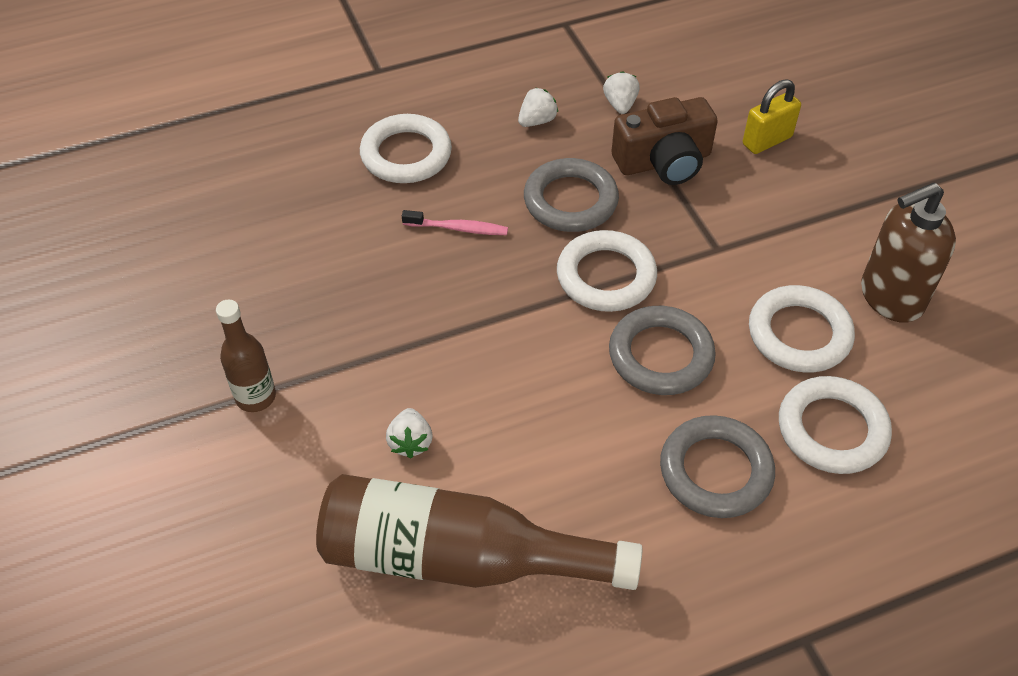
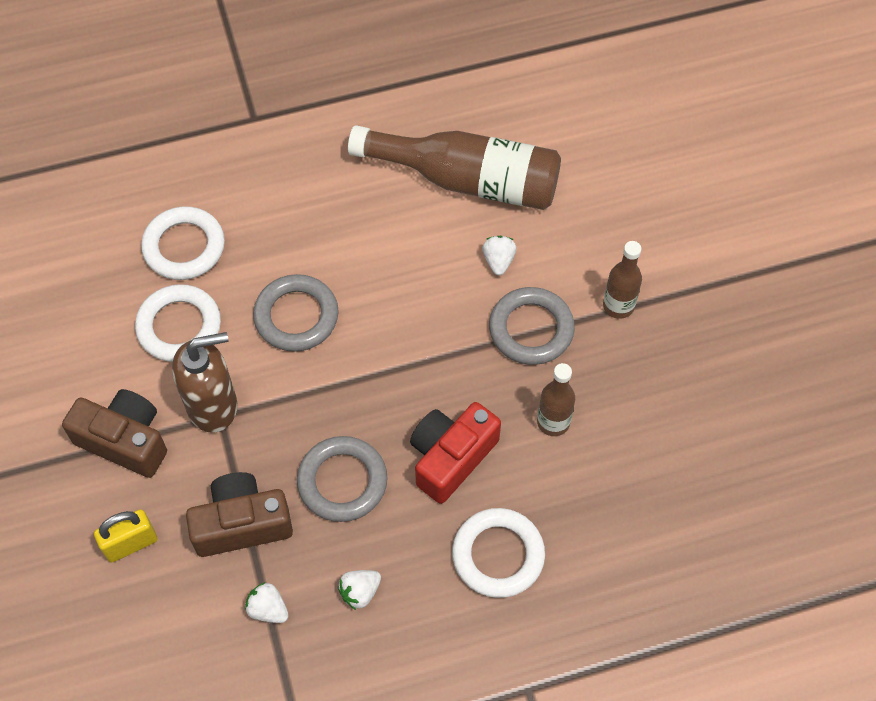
camera: 175 degrees left, 10 degrees up
(346, 267) = (553, 422): none -> brown bottle
(458, 228) = (451, 457): pink toothbrush -> red camera
(606, 276) = (325, 394): white ring -> none
(620, 105) = (268, 609): white strawberry -> white strawberry turned 120 degrees clockwise
(715, 471) = (279, 223): grey ring -> grey ring (531, 329)
(811, 220) = (125, 440): none -> brown camera
(890, 297) = (89, 354): brown soap dispenser -> brown soap dispenser (213, 406)

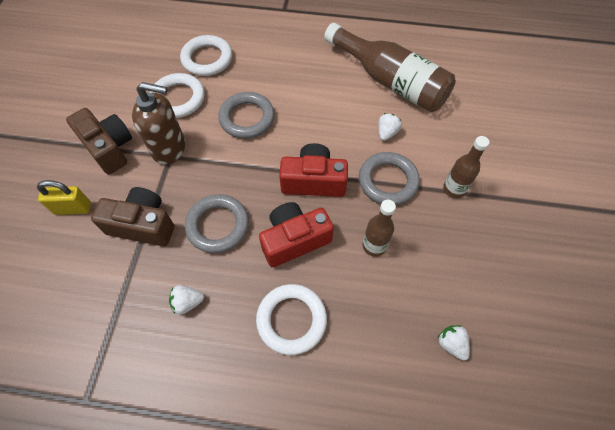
camera: 25 degrees right, 0 degrees up
(268, 609) = (125, 286): white strawberry -> white strawberry (451, 344)
(435, 369) = (313, 181): none -> red camera

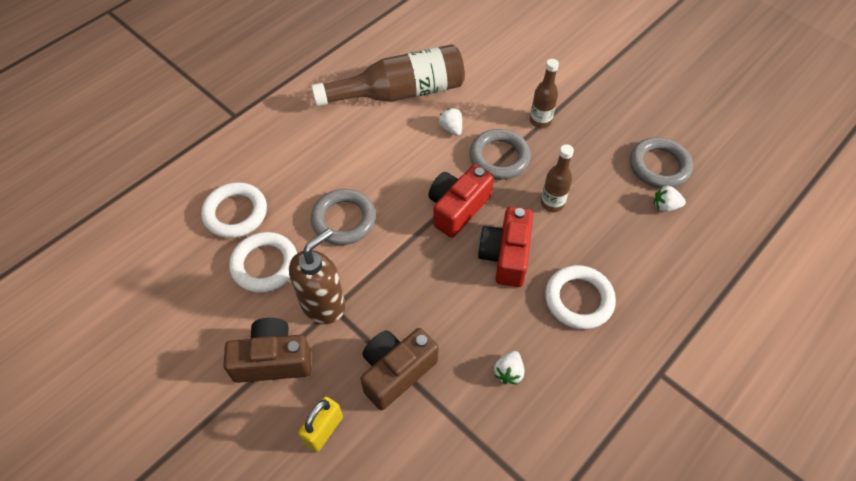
camera: 55 degrees left, 5 degrees down
(218, 225) = (446, 307): grey ring -> grey ring (659, 166)

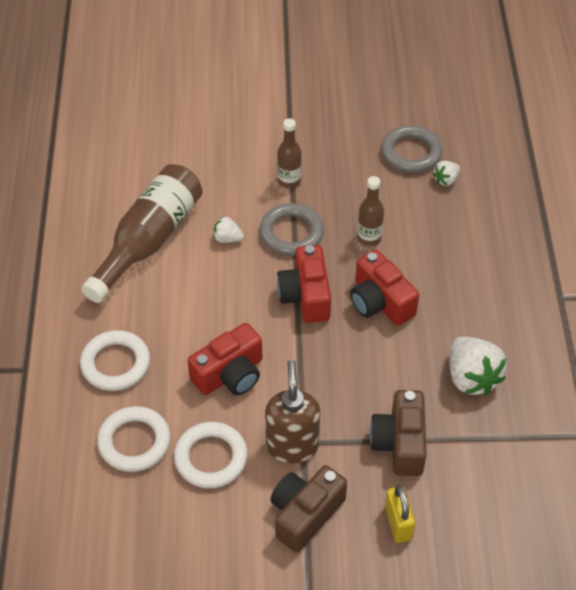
camera: 45 degrees left, 5 degrees down
(344, 220) = (230, 374): grey ring -> red camera
(508, 372) = (471, 378): white strawberry -> white strawberry, size x1.98
(578, 299) = (461, 291): white ring -> white ring (115, 364)

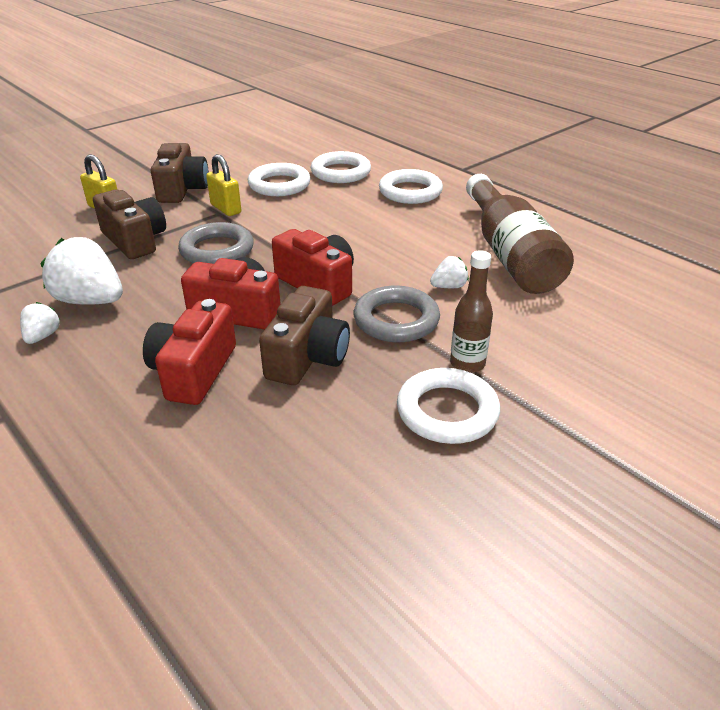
camera: 140 degrees right, 15 degrees down
(230, 374) = (319, 218): red camera -> red camera (193, 371)
(292, 445) = (226, 209): brown soap dispenser -> yellow padlock
(332, 163) = (447, 411): none -> white ring
(369, 238) = (308, 357): brown bottle -> brown camera
(411, 153) = (362, 491): grey ring -> grey ring (217, 250)
(446, 180) = (272, 481): white strawberry -> white strawberry (42, 336)

